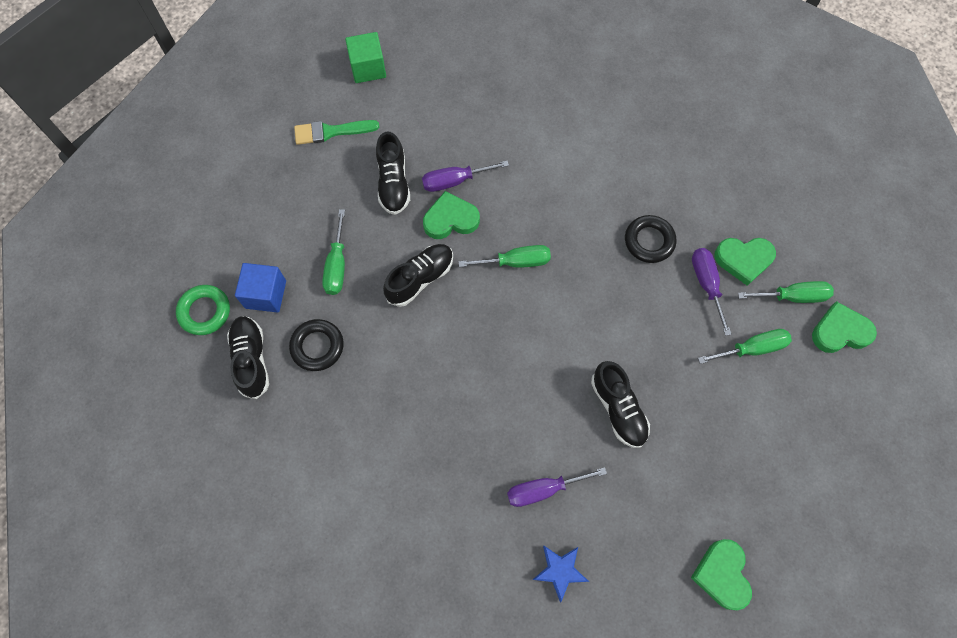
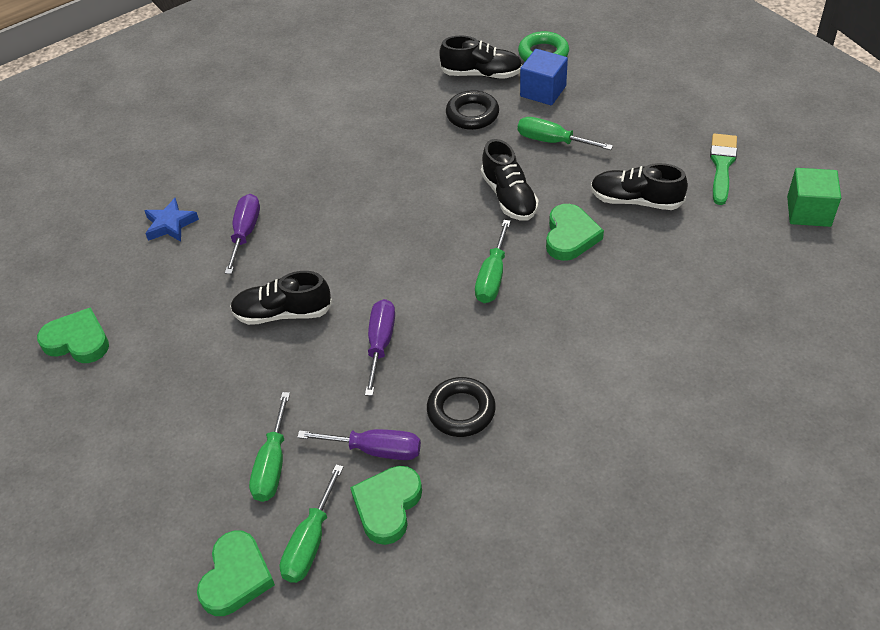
camera: 115 degrees right, 20 degrees down
(454, 181) = (619, 251): purple screwdriver -> purple screwdriver (380, 344)

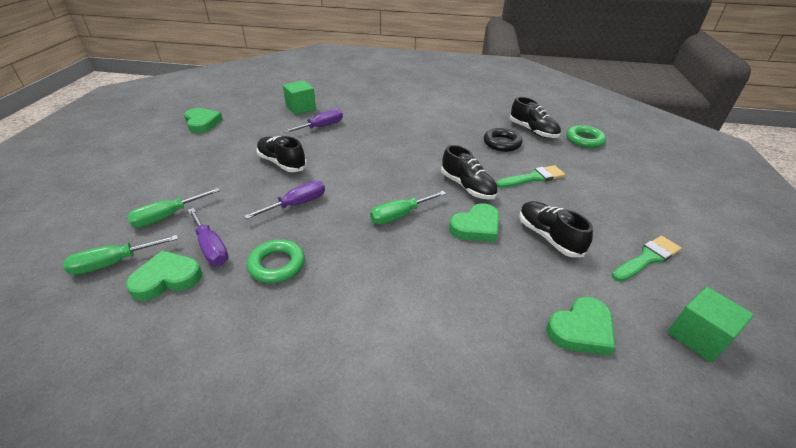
camera: 40 degrees right, 10 degrees down
(170, 224) = (301, 108): blue star -> green cube
(236, 577) = (67, 250): green heart -> green heart (581, 330)
(461, 411) = (277, 265): black ring -> green ring
(509, 197) = (467, 187): black shoe -> black shoe turned 60 degrees counterclockwise
(543, 91) = (560, 154): blue cube -> none
(552, 141) = (533, 178): green screwdriver -> green brush

